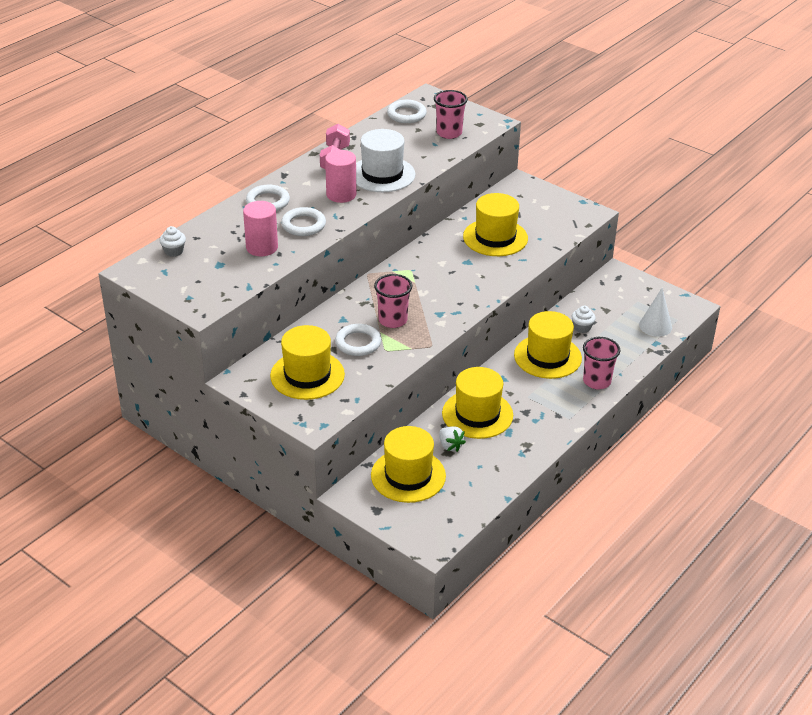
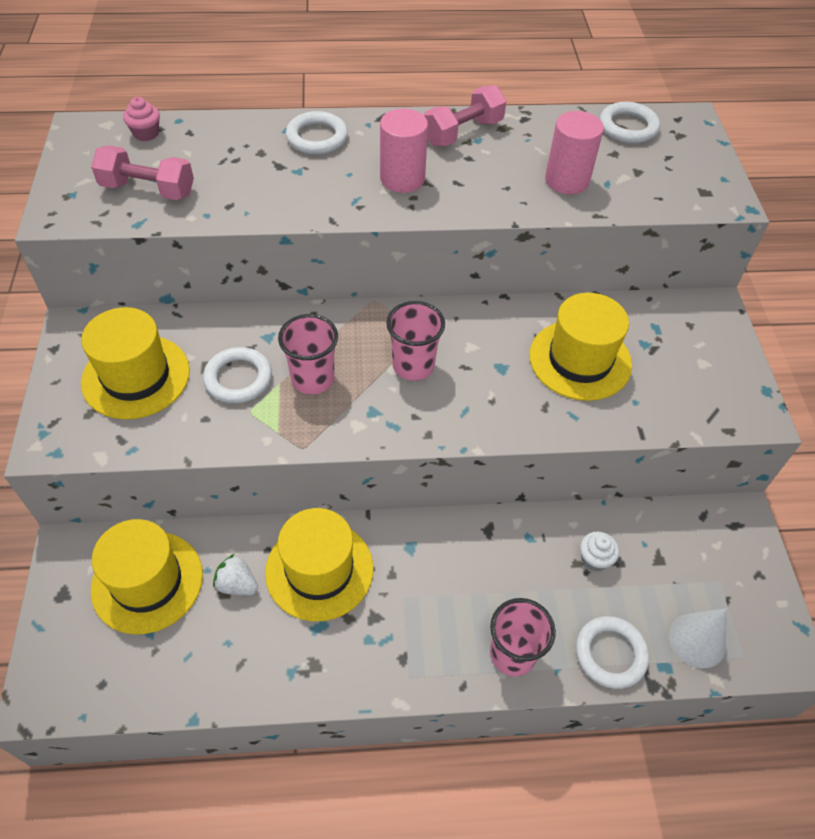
camera: 45 degrees right, 15 degrees up
(174, 251) = (146, 133): white cupcake -> pink cupcake
(225, 272) = (148, 190): none -> pink dumbbell
(262, 247) = (225, 186): pink cylinder -> pink cylinder (567, 180)
(303, 225) = (306, 188): white ring -> white ring (610, 654)
(382, 174) = (485, 183): white hat -> none
(449, 133) = (646, 181): pink cup -> pink cup (413, 366)
(450, 446) = (237, 584): white strawberry -> white strawberry turned 105 degrees clockwise
(547, 357) = (499, 563): yellow hat -> none

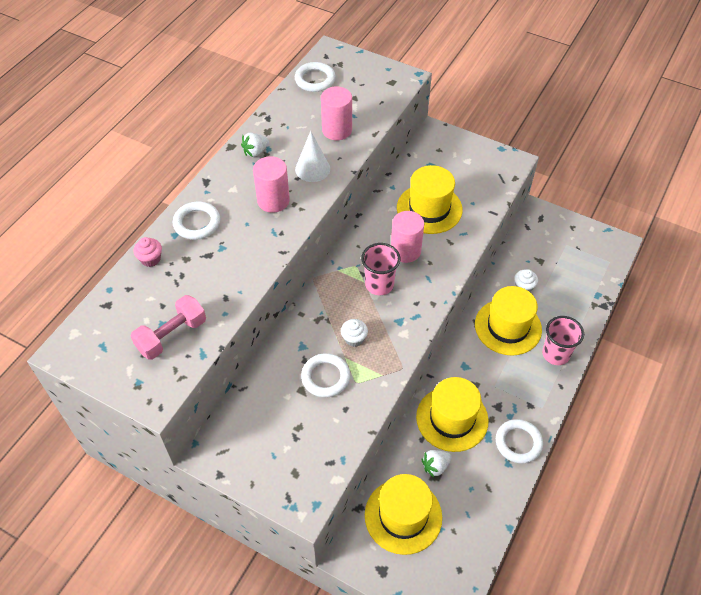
camera: 55 degrees left, 0 degrees up
(136, 376) = (282, 434): yellow hat -> yellow hat (508, 327)
(146, 133) = (107, 314): pink cupcake -> pink cupcake (150, 259)
(313, 379) = (354, 339): pink cup -> white cupcake
(462, 132) = (255, 152): pink dumbbell -> white strawberry
(489, 367) = (405, 251): none -> pink cylinder
(610, 654) = (578, 312): white ring -> white ring (518, 443)
(697, 640) = (591, 273): white cone -> white cone (312, 169)

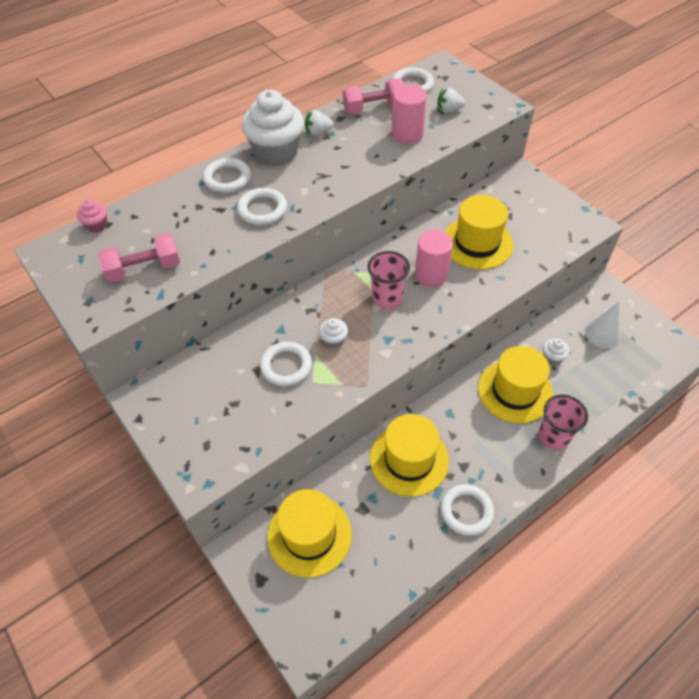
camera: 25 degrees right, 0 degrees up
(150, 259) = (168, 197): pink cupcake -> pink cupcake (97, 225)
(227, 183) = (276, 152): none -> white cupcake
(248, 243) = (262, 210): none -> white ring
(273, 201) = (308, 180): pink cylinder -> none
(293, 113) = (373, 108): none -> pink dumbbell
(312, 169) = (363, 162): white cone -> white cone (602, 334)
(435, 466) = (367, 500): white strawberry -> white strawberry (449, 110)

